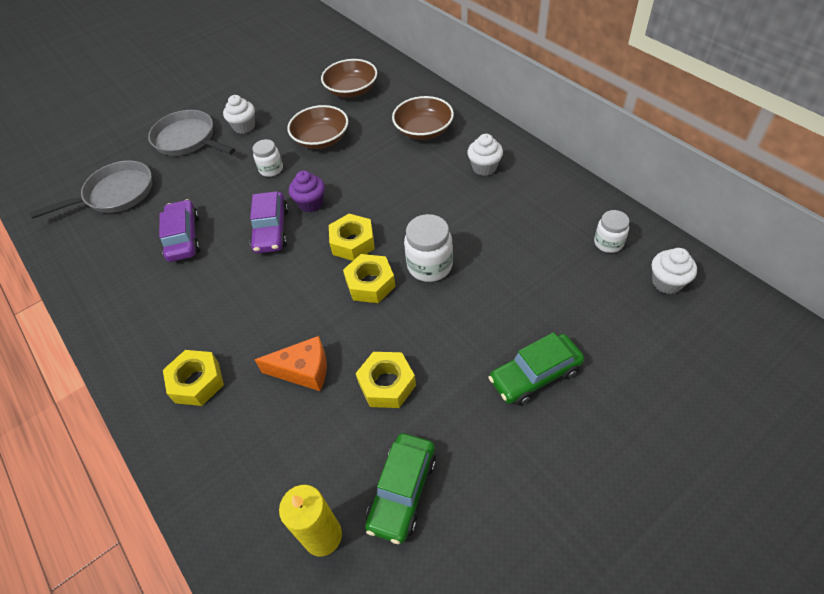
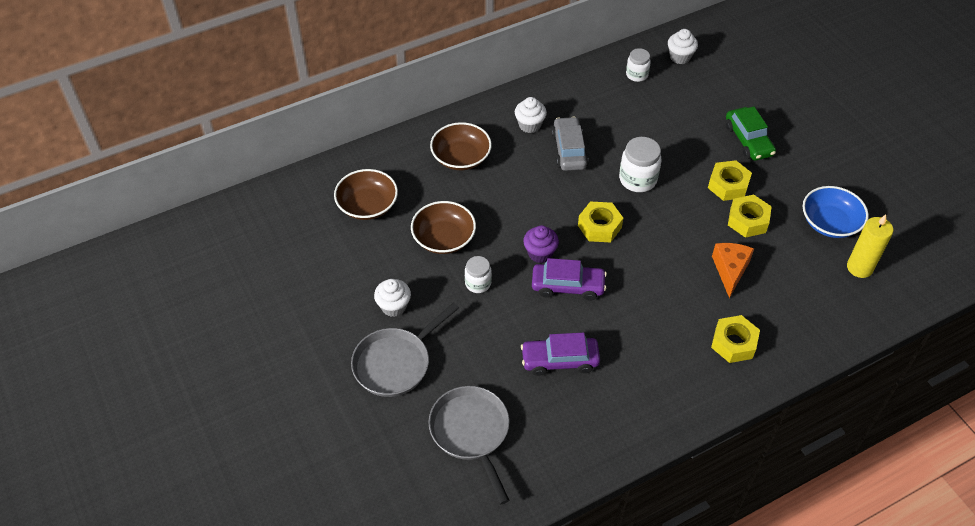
camera: 85 degrees left, 0 degrees up
(370, 284) = (649, 219): yellow nut -> yellow nut (728, 185)
(402, 491) = (830, 222): green car -> blue bowl
(457, 202) = (569, 150): none -> grey car

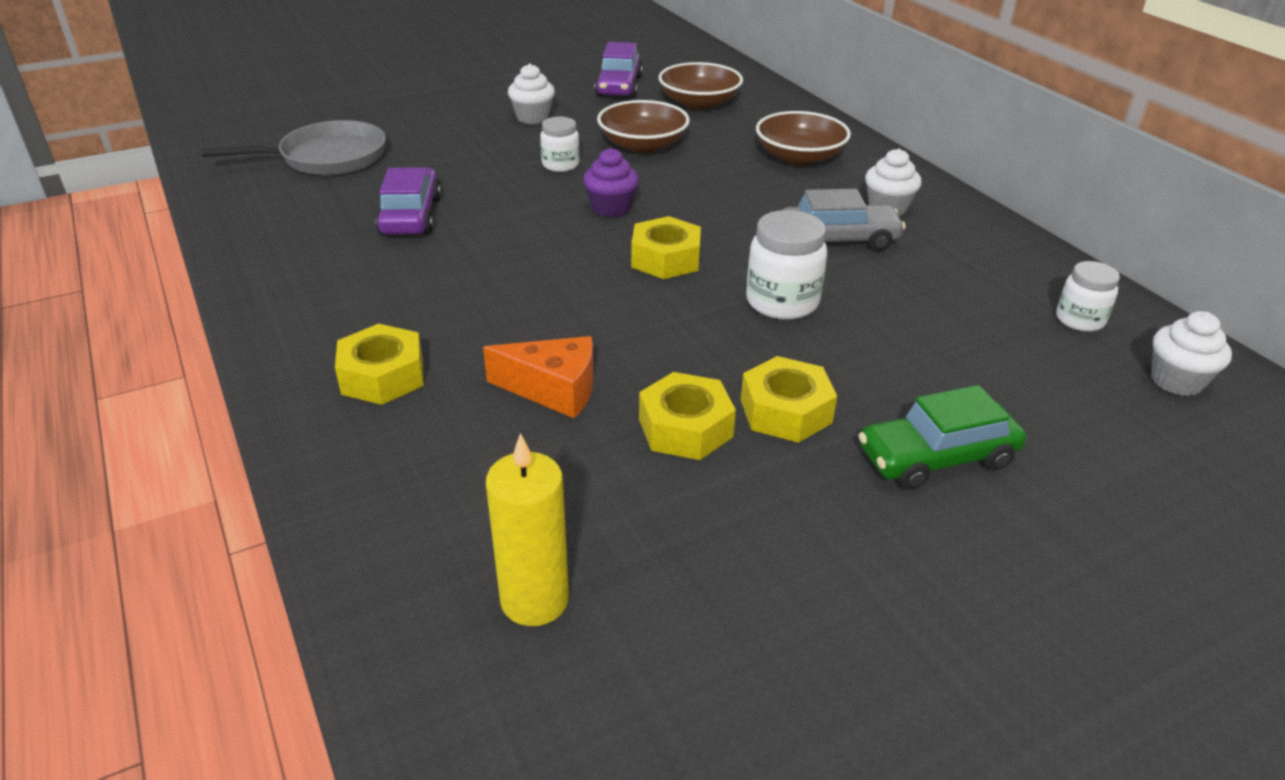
camera: 90 degrees right, 15 degrees down
(396, 363) = (448, 119): grey pan -> none
(568, 286) = (544, 227): purple car -> purple car (619, 86)
(830, 222) = (684, 566): blue bowl -> none

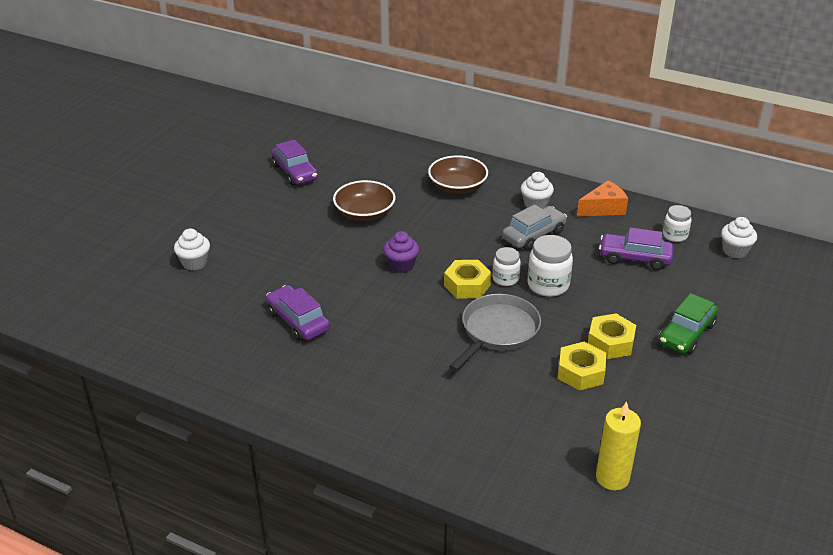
camera: 35 degrees left, 0 degrees up
(326, 158) = (185, 304): grey pan -> grey pan (497, 332)
(382, 376) = (417, 419): yellow nut -> none
(532, 117) = (273, 219): white cupcake -> white cupcake (194, 263)
(554, 390) = (504, 384): orange cheese -> orange cheese (603, 208)
(560, 165) = (336, 247): white jar -> white jar (505, 279)
(699, 103) = (358, 167): brown bowl -> none
(969, 322) = (634, 258): none -> purple car

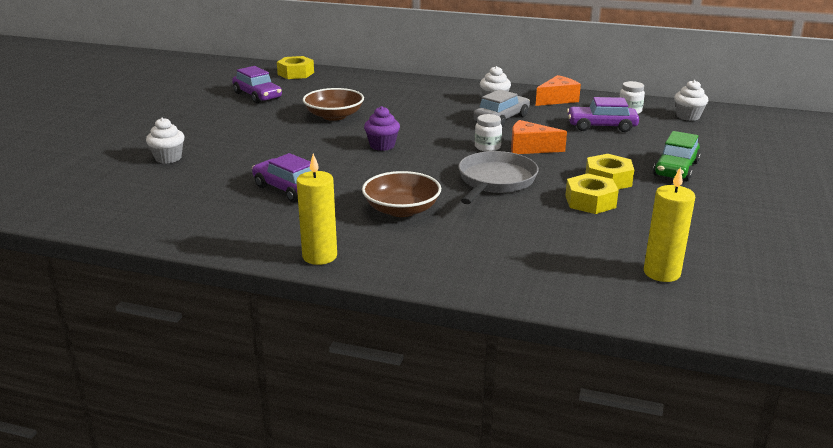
camera: 10 degrees left, 10 degrees down
(307, 416) = (320, 256): none -> yellow candle
(457, 187) = (417, 95): brown bowl -> brown bowl (401, 209)
(467, 285) = (452, 153): yellow nut -> yellow nut (296, 73)
(548, 285) = (530, 148): white jar -> orange cheese

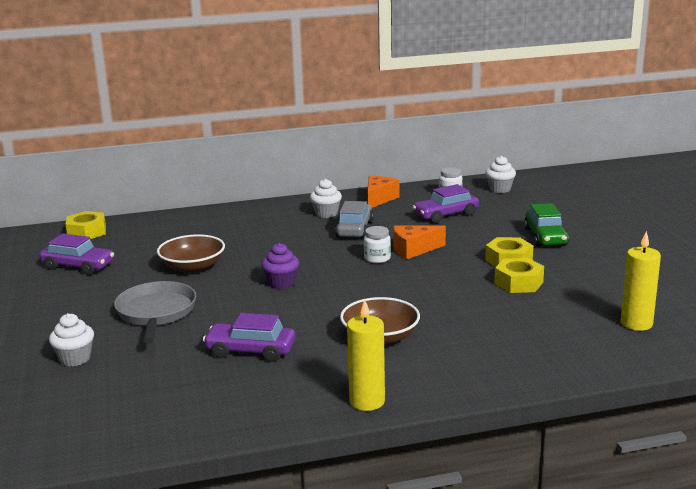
camera: 30 degrees left, 5 degrees down
(495, 181) = (424, 287): grey pan -> grey pan (156, 313)

